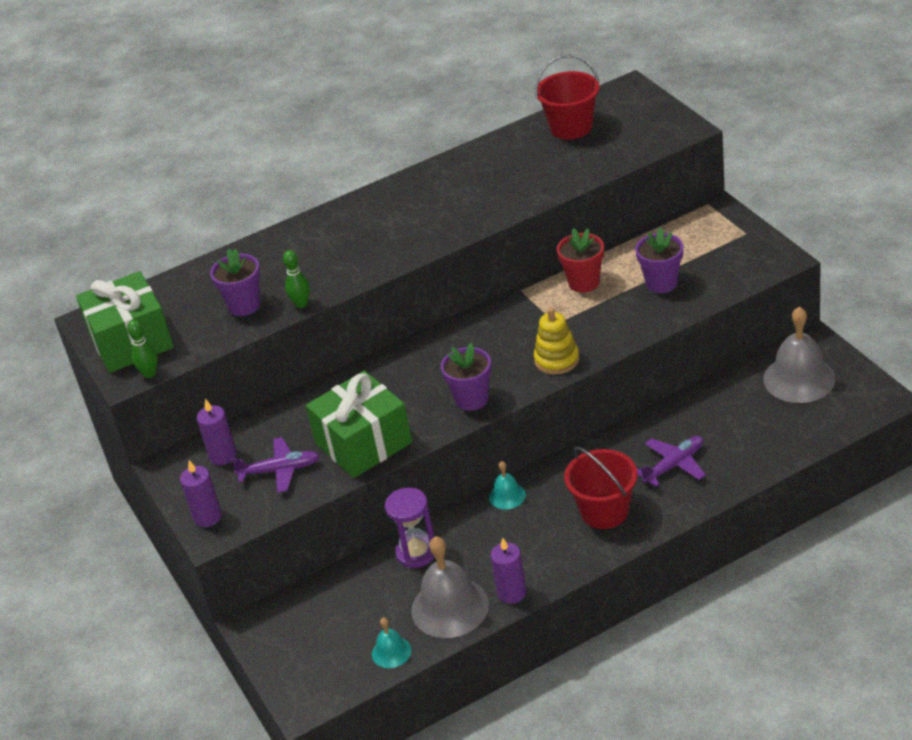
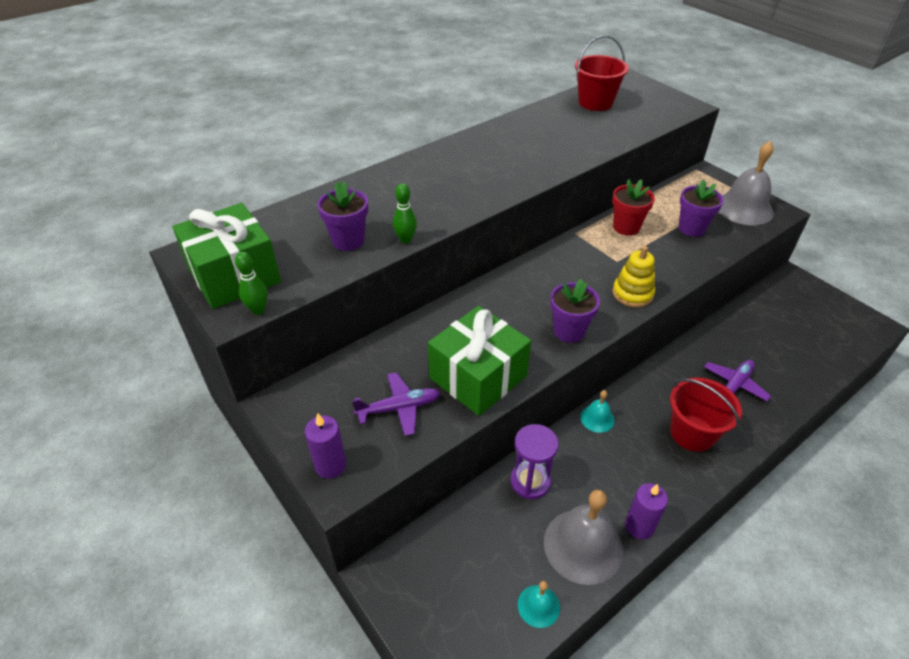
camera: 15 degrees left, 5 degrees up
(223, 456) = (335, 392): purple candle -> none
(799, 379) = (799, 308): grey bell -> grey bell (744, 208)

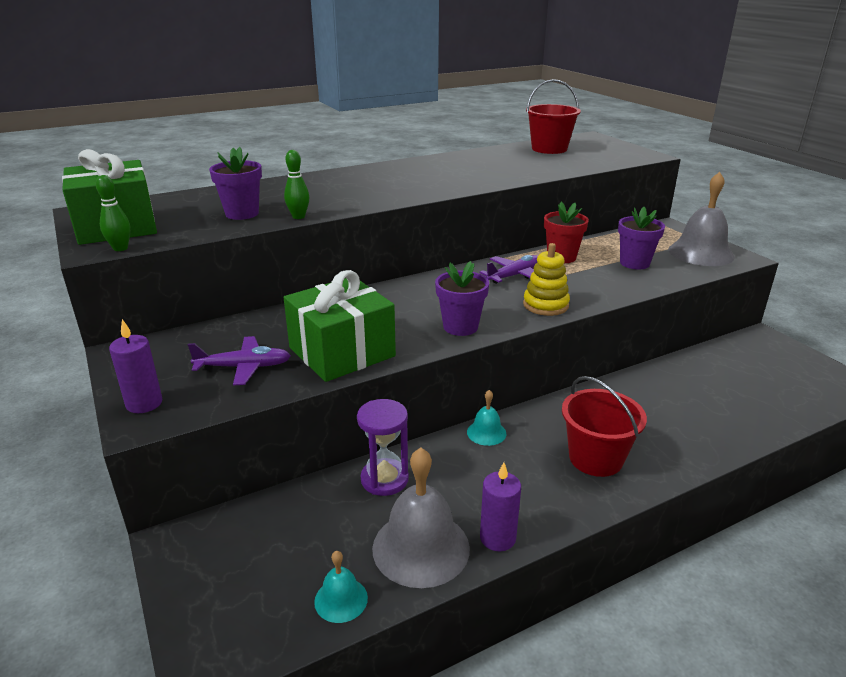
camera: 10 degrees right, 15 degrees down
(734, 386) = (661, 422): purple plane -> purple plane (514, 275)

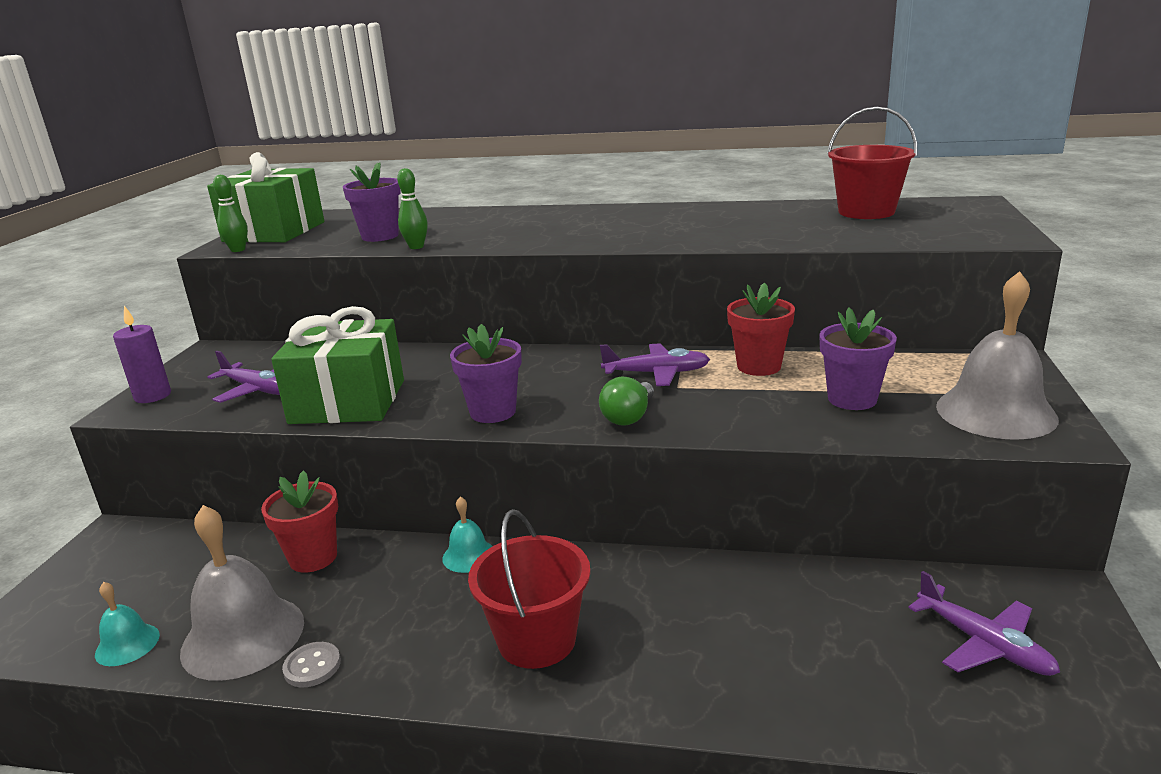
camera: 40 degrees right, 5 degrees down
(384, 479) = (313, 557): purple hourglass -> red flower pot
(497, 538) = (312, 666): purple candle -> grey button
(545, 305) = (629, 417): yellow stacking toy -> green light bulb
(766, 370) = (984, 644): none -> purple plane

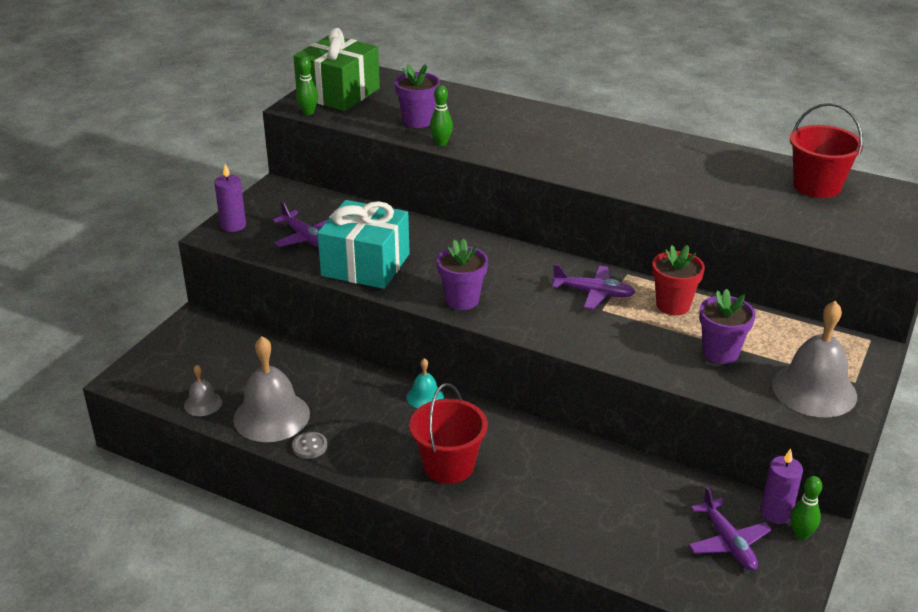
camera: 15 degrees right, 10 degrees up
(127, 644) = (203, 403): turquoise bell -> grey bell
(313, 557) = (323, 372): red flower pot -> none
(348, 401) = (365, 265): green gift -> turquoise gift
(629, 417) = (553, 328): green light bulb -> none
(1010, 587) = (776, 513): none -> purple candle
(1064, 607) = (801, 534): none -> green bowling pin

